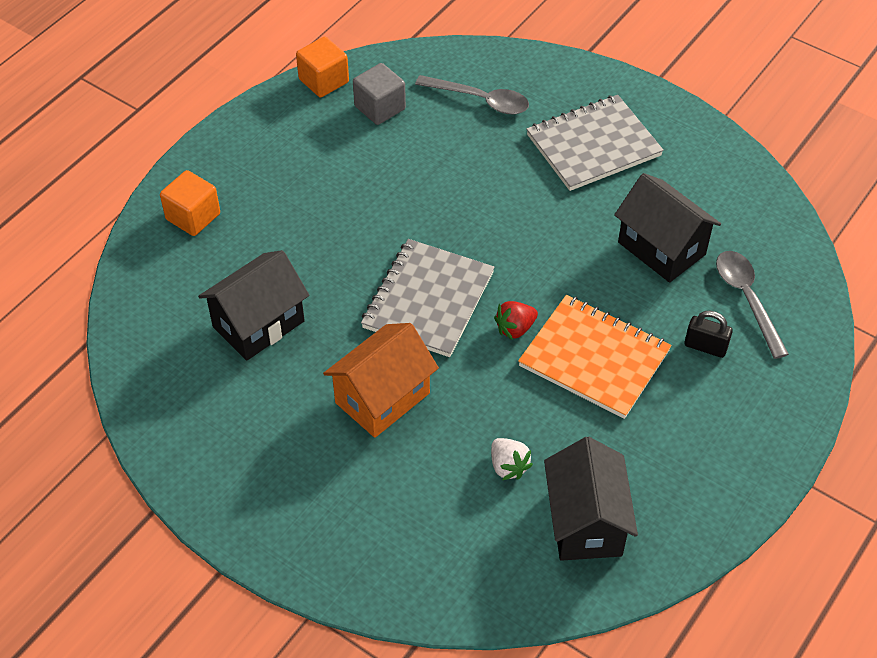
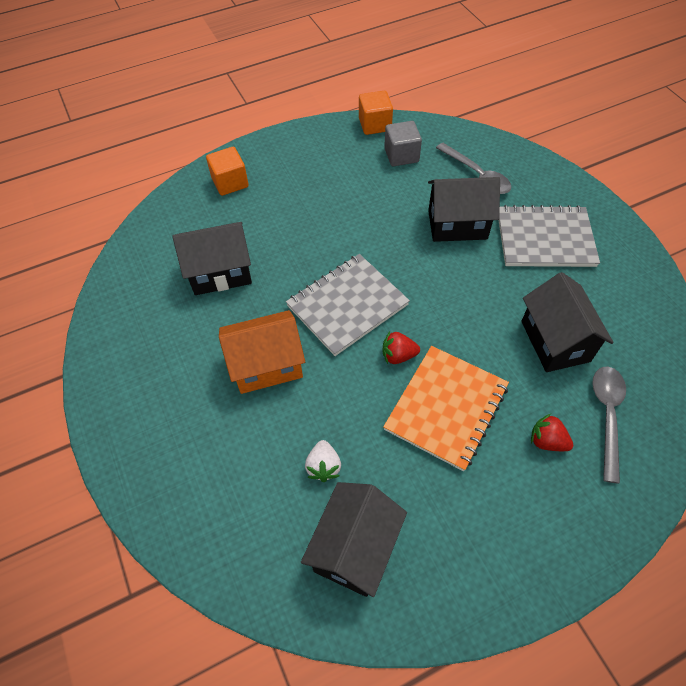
camera: 30 degrees right, 5 degrees up
(492, 165) = (457, 225): none -> black house
(594, 358) = (446, 408): orange notebook -> orange notebook turned 60 degrees clockwise
(705, 346) = (547, 441): black padlock -> red strawberry

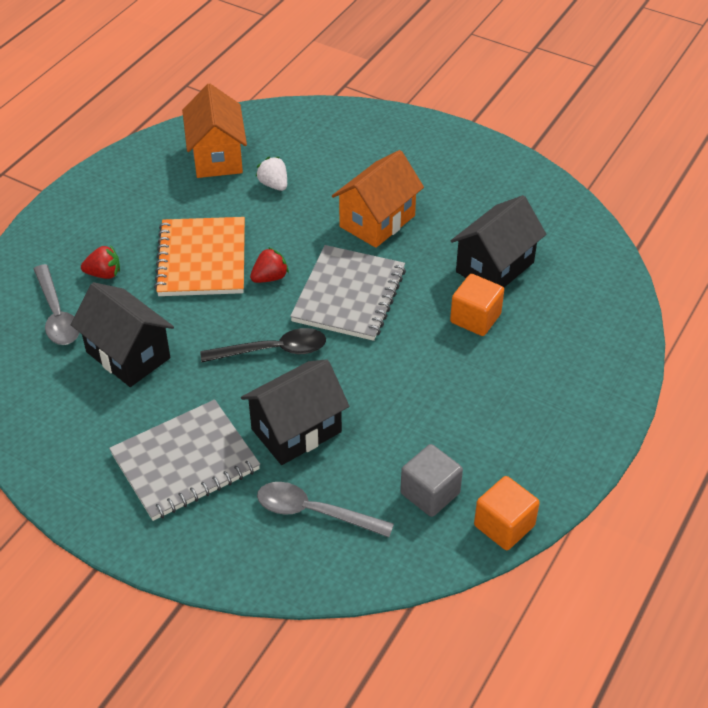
camera: 145 degrees right, 10 degrees down
(230, 182) = (590, 355): orange cube -> orange cube (475, 318)
(355, 548) = (217, 157): black house -> orange house
(437, 288) = (273, 351): none -> black spoon

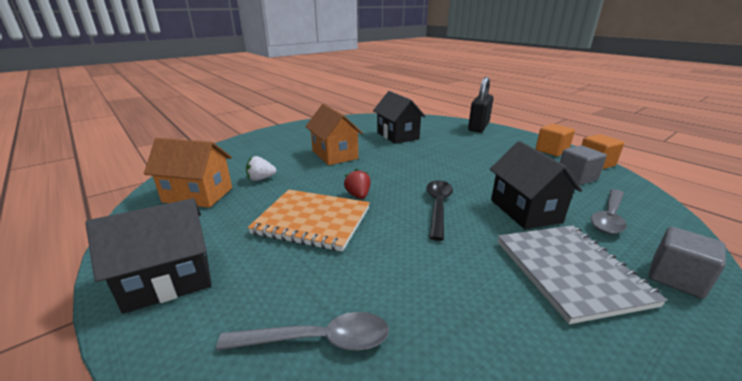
camera: 70 degrees left, 20 degrees down
(104, 274) = (280, 285): red strawberry -> none
(128, 355) = (415, 286): black house -> black house (168, 280)
(203, 546) = (676, 278): none -> grey cube
(349, 295) = (395, 172): grey notebook -> none
(475, 318) = (434, 145): orange cube -> orange cube (551, 151)
(612, 365) = (478, 127): none -> black padlock

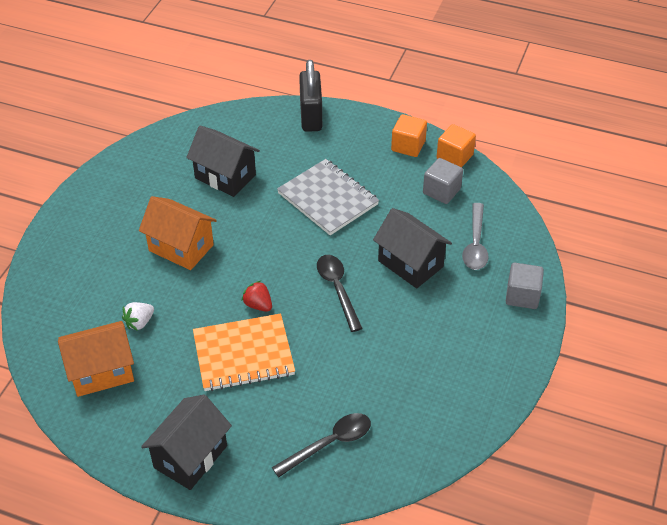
camera: 30 degrees left, 20 degrees up
(317, 340) = (329, 444): grey spoon -> black spoon
(570, 271) = (457, 320): grey notebook -> grey notebook (328, 199)

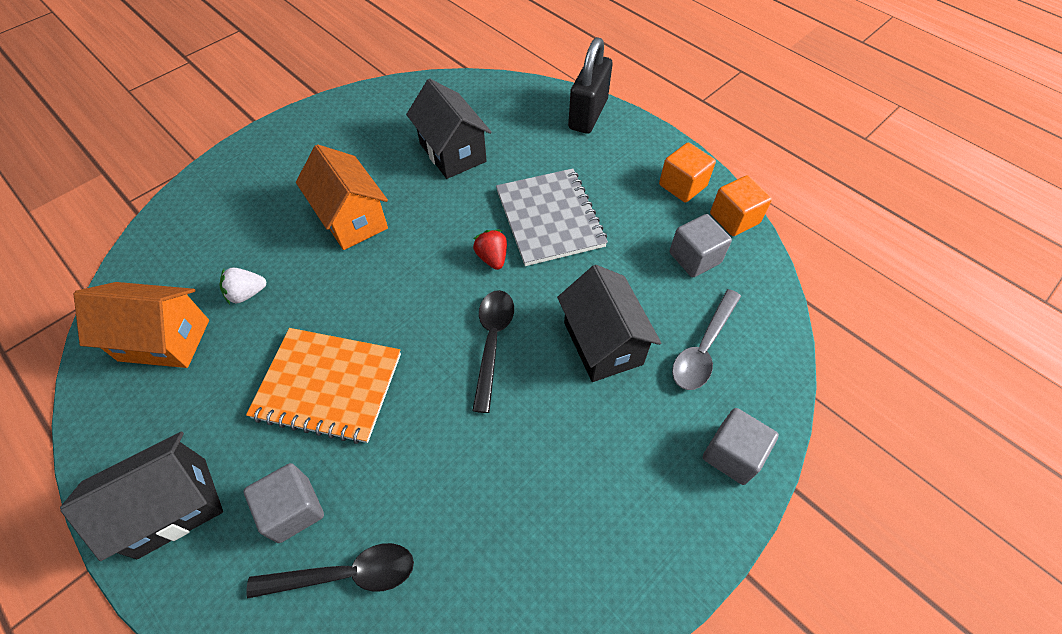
camera: 25 degrees right, 10 degrees up
(258, 305) = (387, 325): red strawberry -> red strawberry (492, 258)
(272, 426) = (293, 509): none -> grey cube

